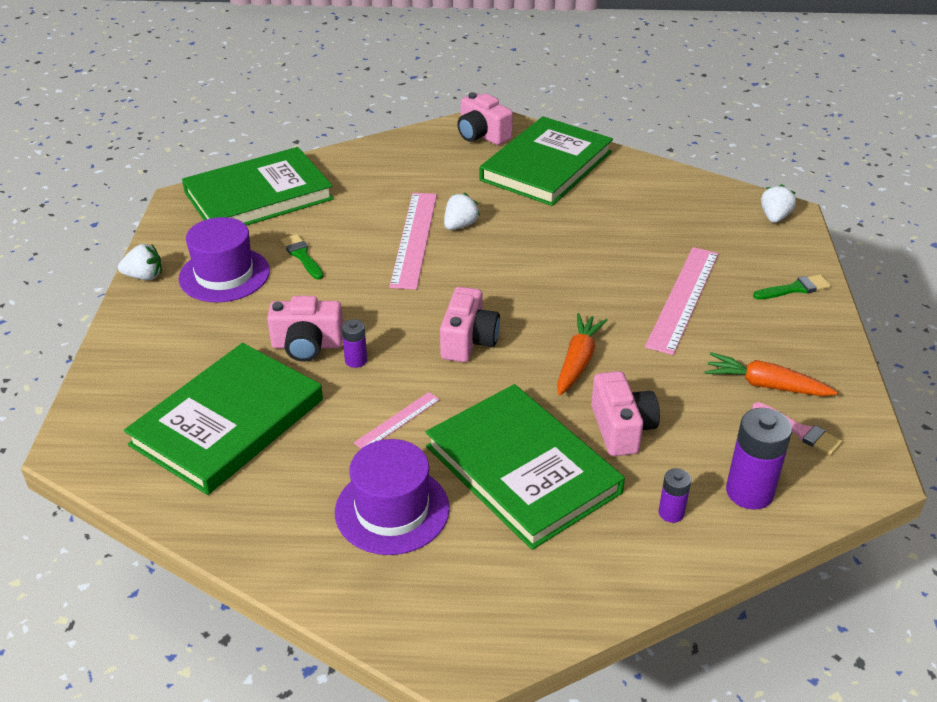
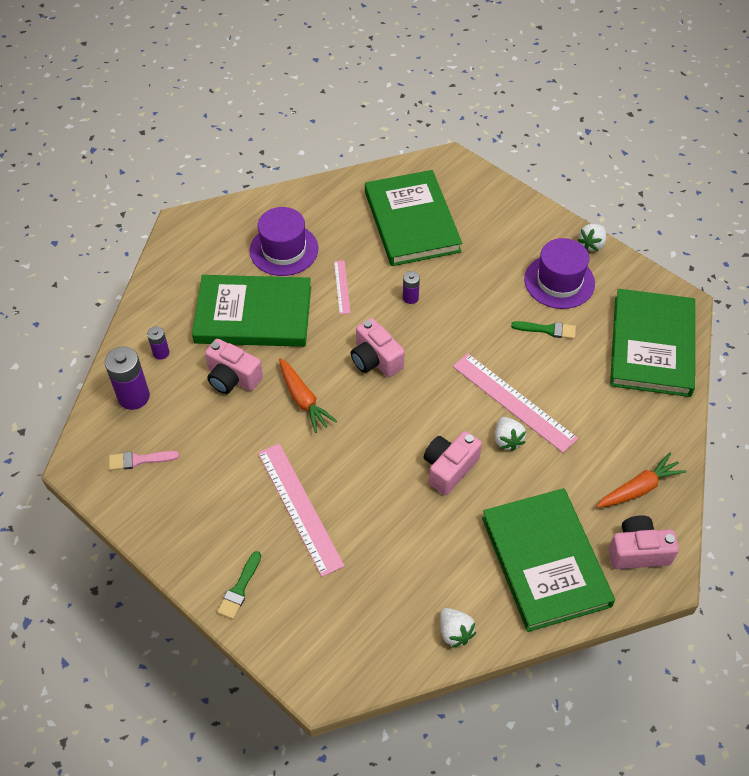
camera: 130 degrees right, 15 degrees up
(307, 345) = (446, 284): pink camera -> pink camera (449, 468)
(765, 385) = (185, 478): orange carrot -> orange carrot (639, 488)
(774, 217) = (325, 668): white strawberry -> white strawberry (455, 632)

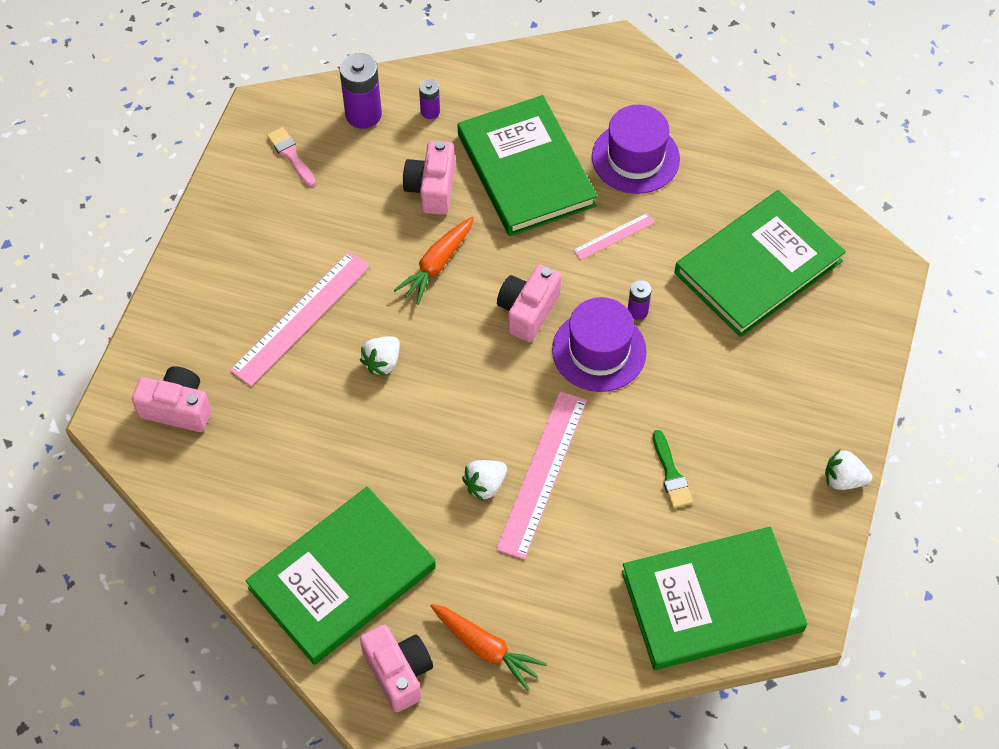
camera: 65 degrees right, 5 degrees up
(239, 589) = (186, 305): green brush -> none
(449, 468) = (417, 440): pink camera -> pink camera (177, 408)
(455, 632) = (218, 518): white strawberry -> white strawberry (382, 362)
(559, 281) = (757, 462): purple hat -> purple hat (599, 351)

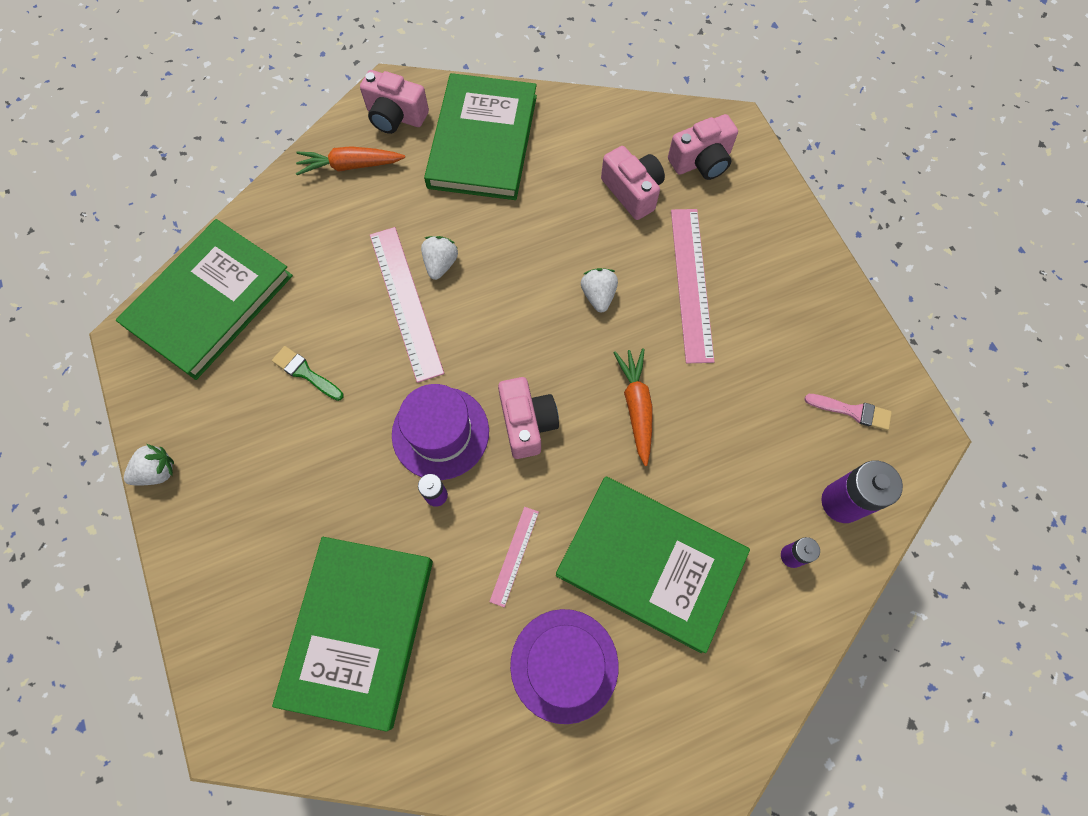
camera: 140 degrees right, 10 degrees up
(432, 188) = (710, 475): pink camera -> pink camera (632, 191)

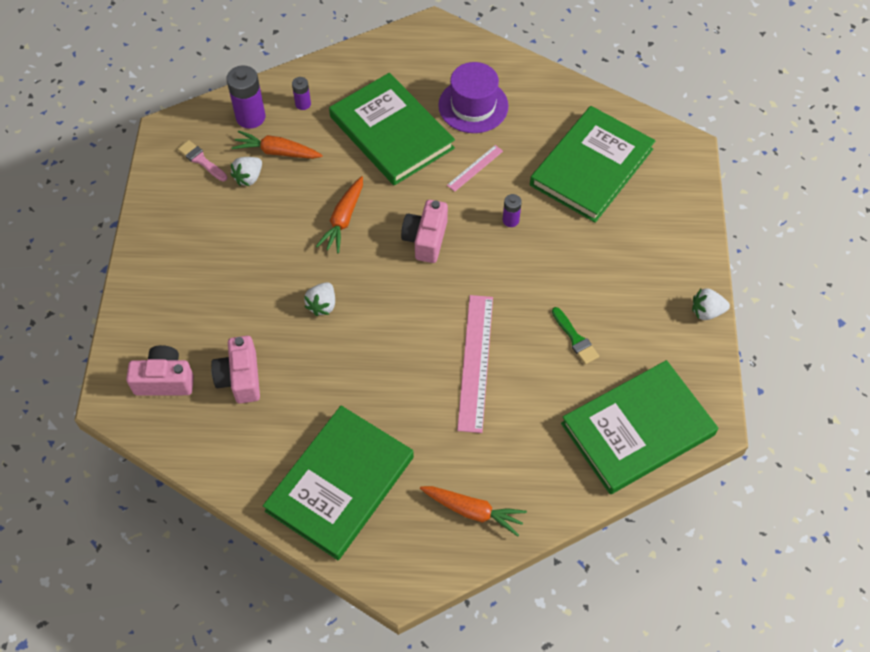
camera: 155 degrees left, 10 degrees down
(395, 116) = (408, 548): pink camera -> none
(440, 264) = (433, 382): white strawberry -> white strawberry (249, 177)
(440, 433) = (490, 257): purple hat -> none
(691, 283) = (246, 285): pink ruler -> none
(773, 465) = (277, 152): none -> orange carrot

